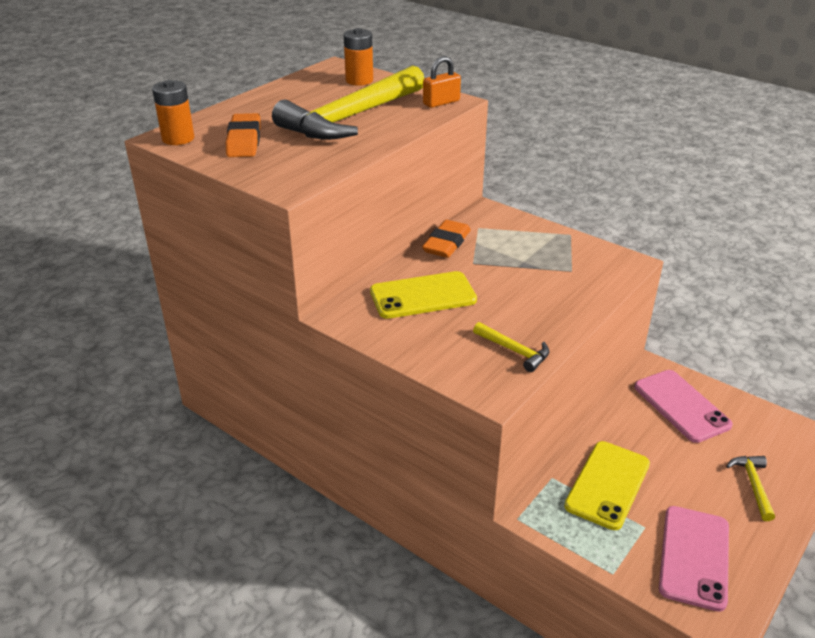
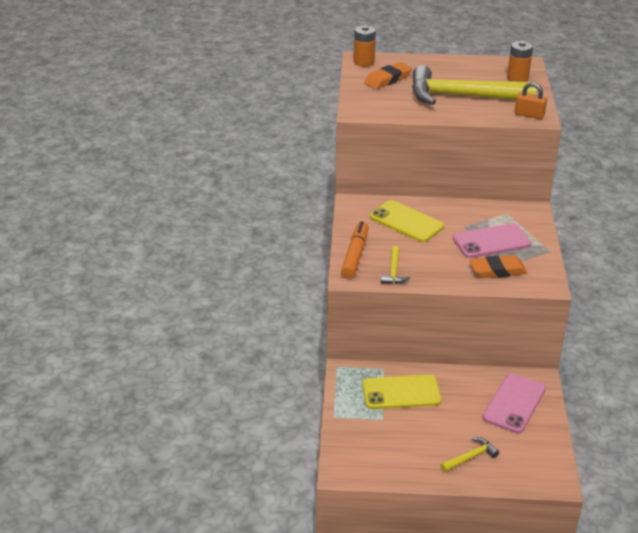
camera: 55 degrees right, 0 degrees up
(446, 243) = (471, 209): orange eraser -> orange eraser (497, 270)
(451, 366) = (355, 255): none -> orange marker
(694, 557) = (378, 446): pink phone -> pink phone (491, 241)

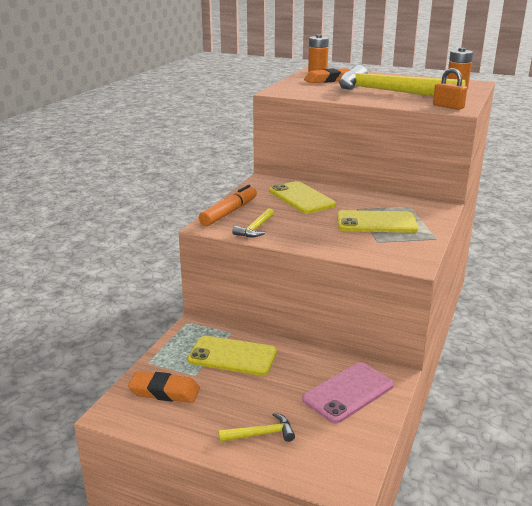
camera: 20 degrees right, 10 degrees down
(491, 241) = (376, 223): pink phone -> yellow phone
(497, 270) = (365, 244): orange eraser -> orange eraser (164, 391)

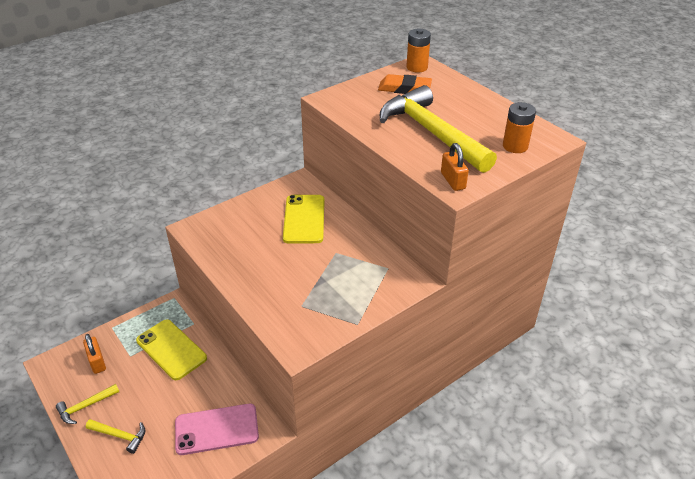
camera: 30 degrees right, 15 degrees up
(164, 391) = (97, 362): orange eraser -> orange padlock
(229, 212) = (225, 217): orange marker -> none
(255, 229) = (222, 247): yellow hammer -> yellow hammer (85, 406)
(376, 223) = (329, 280): yellow phone -> none

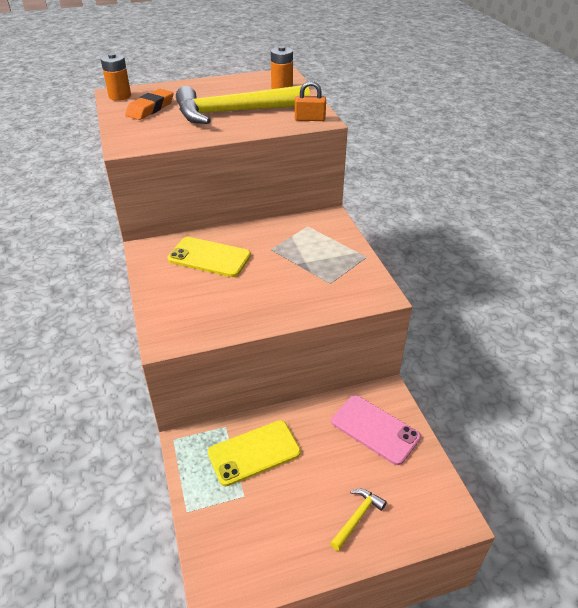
camera: 70 degrees left, 0 degrees up
(85, 406) = (303, 552): yellow hammer -> none
(97, 362) = (237, 533): orange padlock -> none
(216, 429) = (375, 429): pink phone -> pink phone turned 60 degrees counterclockwise

